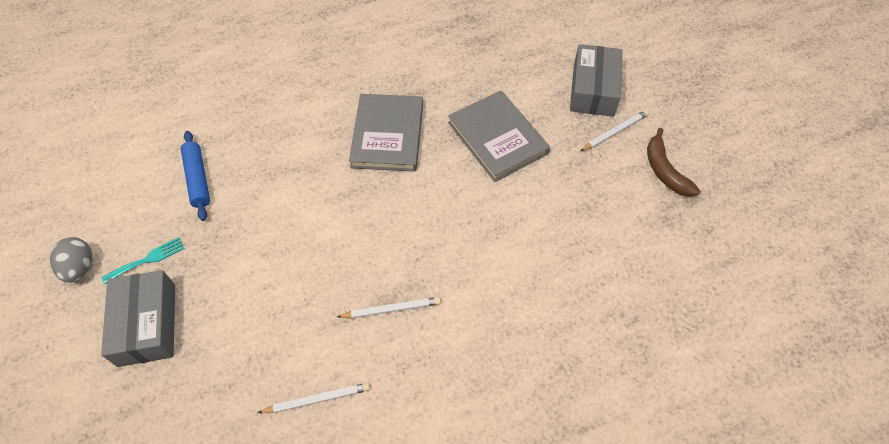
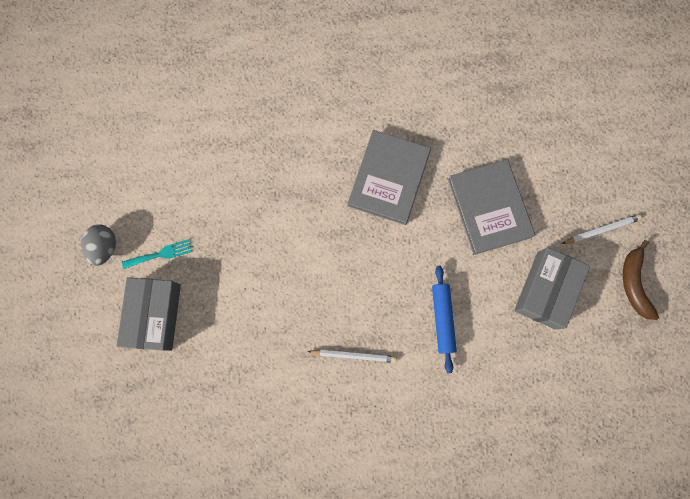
camera: 15 degrees right, 20 degrees up
(198, 179) = (212, 183): blue rolling pin -> blue rolling pin (442, 319)
(317, 399) = (279, 417): white pencil -> none
(593, 89) = (597, 176): grey box -> grey box (546, 290)

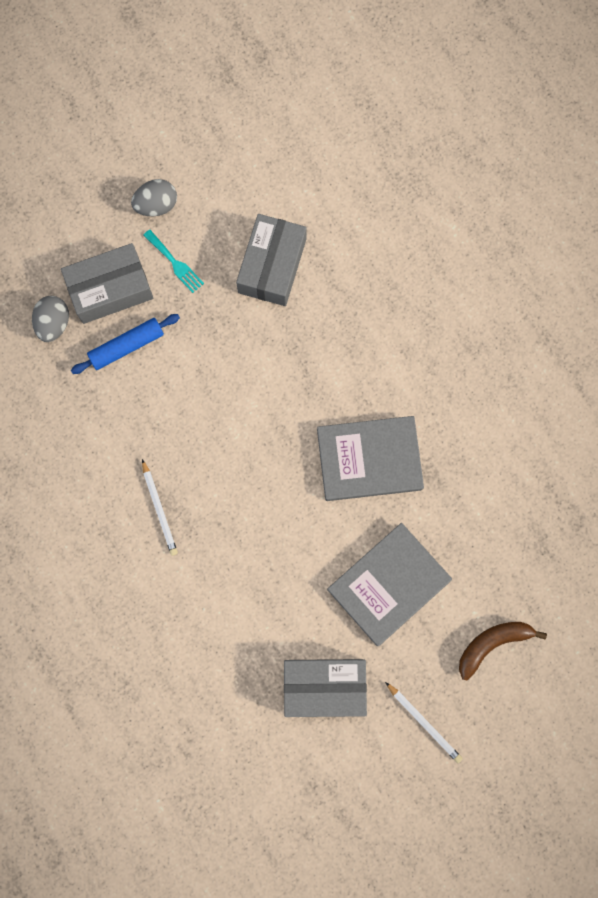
camera: 65 degrees right, 0 degrees up
(159, 374) = (54, 323): none -> grey egg
(202, 181) = (272, 266): none -> grey box
(442, 319) = (240, 585): blue rolling pin -> blue rolling pin (127, 346)
(633, 283) = (378, 784): brown banana -> brown banana (492, 644)

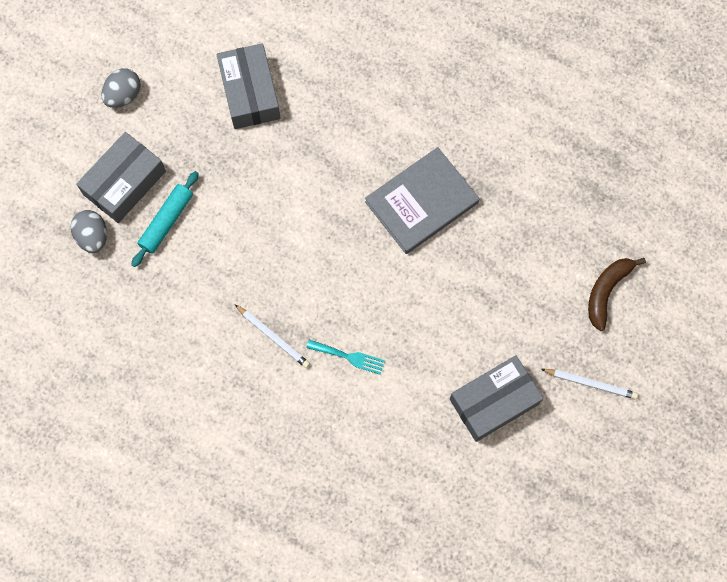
camera: 30 degrees left, 5 degrees down
(127, 346) = (166, 221): blue rolling pin -> turquoise rolling pin
(175, 263) = (167, 133): turquoise fork -> turquoise fork (349, 357)
(388, 584) = (497, 291): grey book -> none

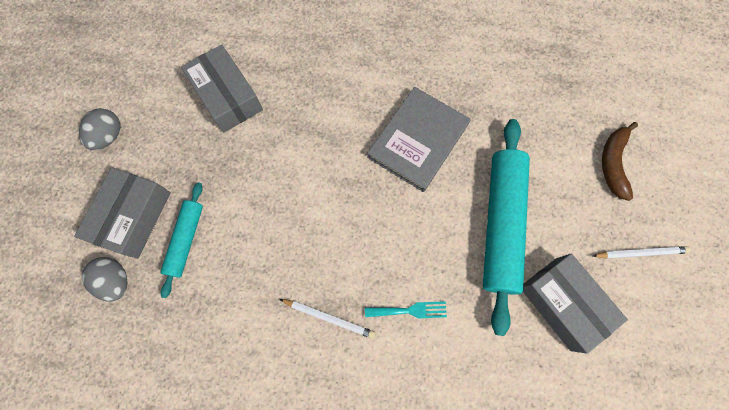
camera: 20 degrees left, 0 degrees up
(468, 310) = (501, 224): none -> turquoise rolling pin
(494, 401) = (563, 303): grey box -> grey box turned 75 degrees counterclockwise

